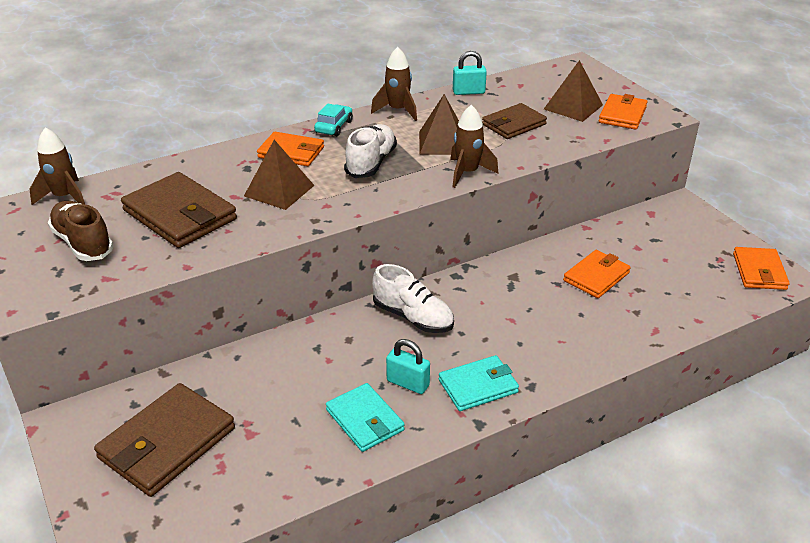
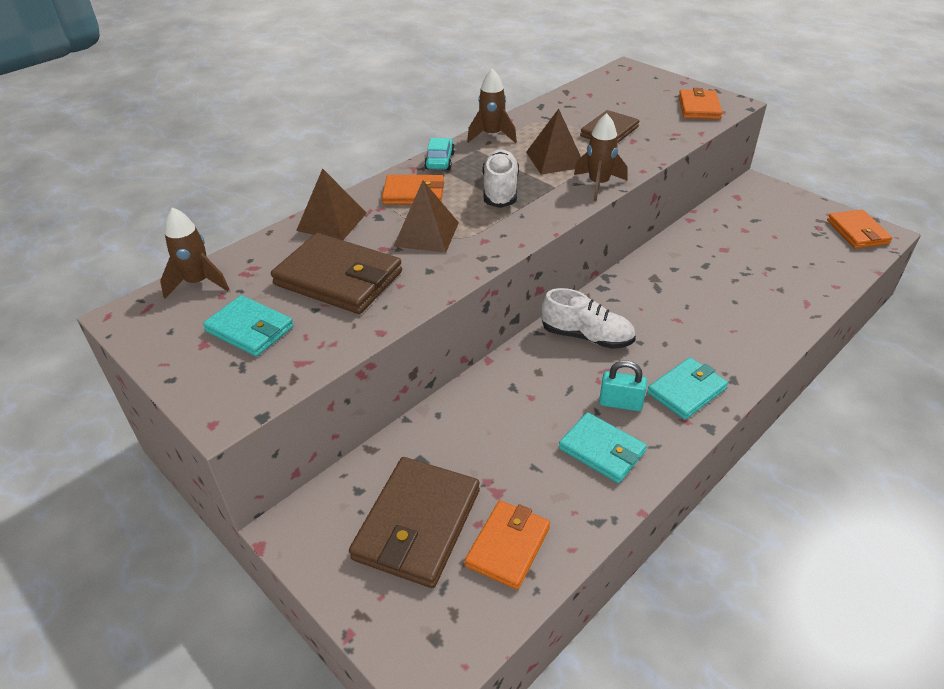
camera: 15 degrees left, 5 degrees up
(83, 243) = (250, 329): brown shoe -> turquoise wallet
(468, 92) = (547, 108): turquoise padlock -> none
(573, 107) = (651, 107): brown pyramid -> brown pyramid (331, 221)
(596, 277) = (727, 264): orange wallet -> orange wallet (508, 546)

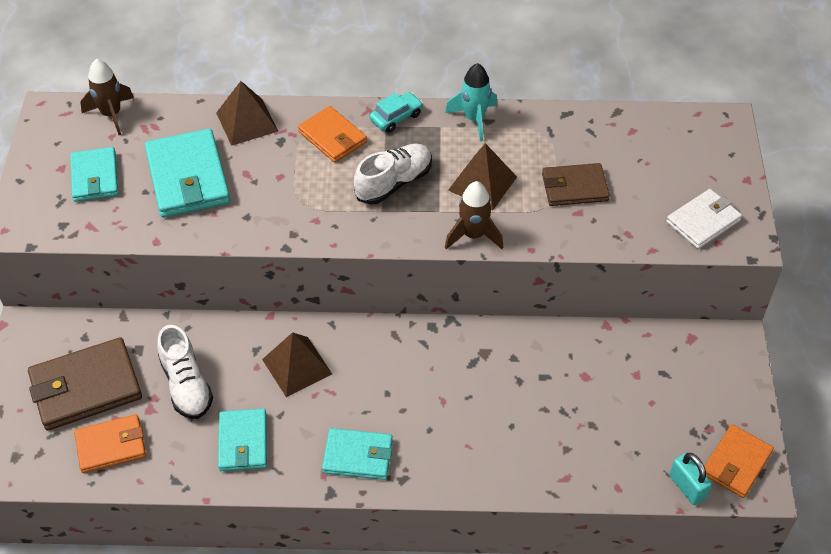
camera: 45 degrees right, 10 degrees up
(339, 278) = (188, 177): brown wallet -> turquoise wallet
(426, 234) = (288, 183): brown pyramid -> brown pyramid (297, 366)
(492, 135) = (474, 119): brown rocket -> turquoise rocket
(587, 336) = (358, 356): white shoe -> white shoe (186, 385)
(620, 403) = (302, 423): turquoise padlock -> turquoise padlock (687, 487)
(699, 108) = (703, 221): orange wallet -> white wallet

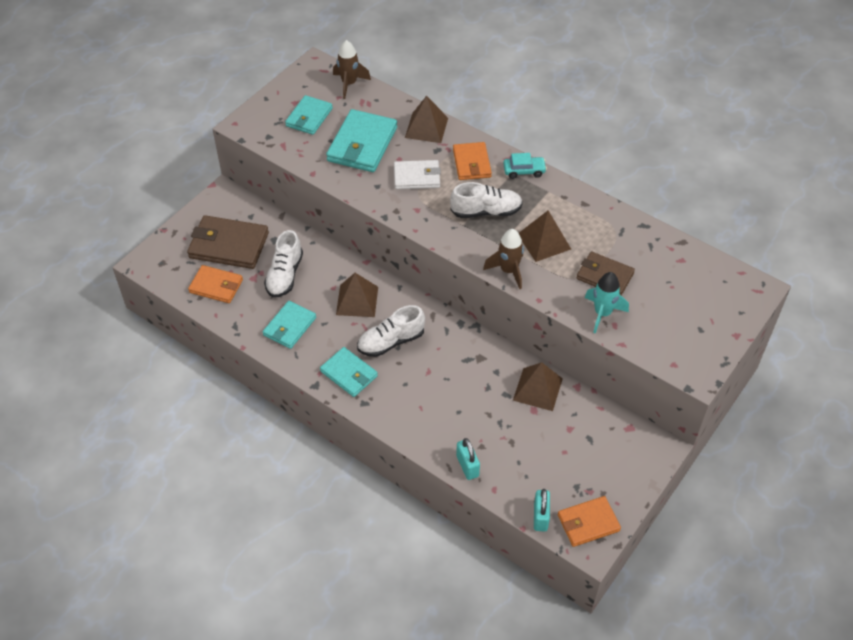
camera: 35 degrees right, 0 degrees up
(374, 391) = (391, 341): none -> white shoe
(474, 119) = (575, 197): turquoise rocket -> turquoise rocket (602, 313)
(570, 352) = (537, 389): none -> brown pyramid
(570, 480) = (467, 466): none -> turquoise padlock
(703, 221) = (676, 345): white wallet -> white wallet (417, 177)

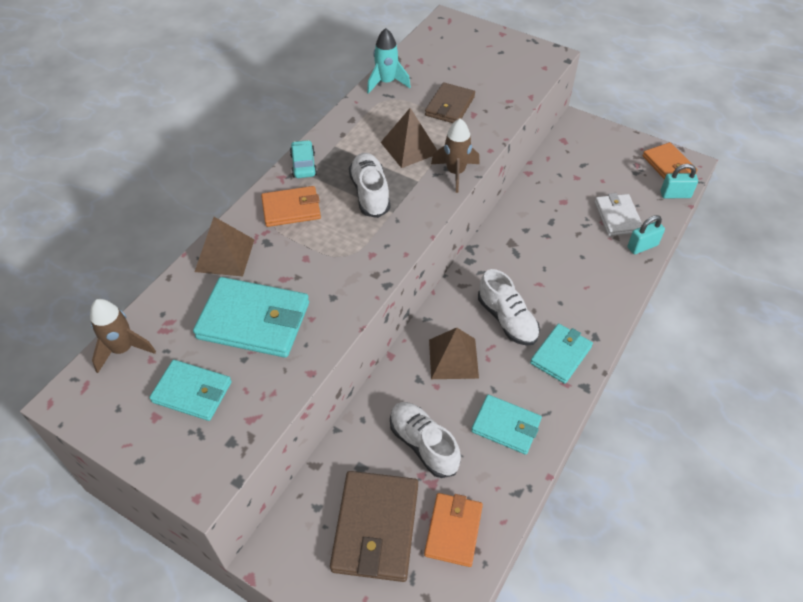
camera: 95 degrees left, 0 degrees up
(284, 275) = (423, 444): white shoe -> white shoe turned 135 degrees counterclockwise
(417, 177) = (316, 258): white wallet -> white wallet (617, 217)
(537, 389) = (539, 199): brown pyramid -> none
(602, 313) = (497, 108): turquoise rocket -> turquoise rocket (386, 82)

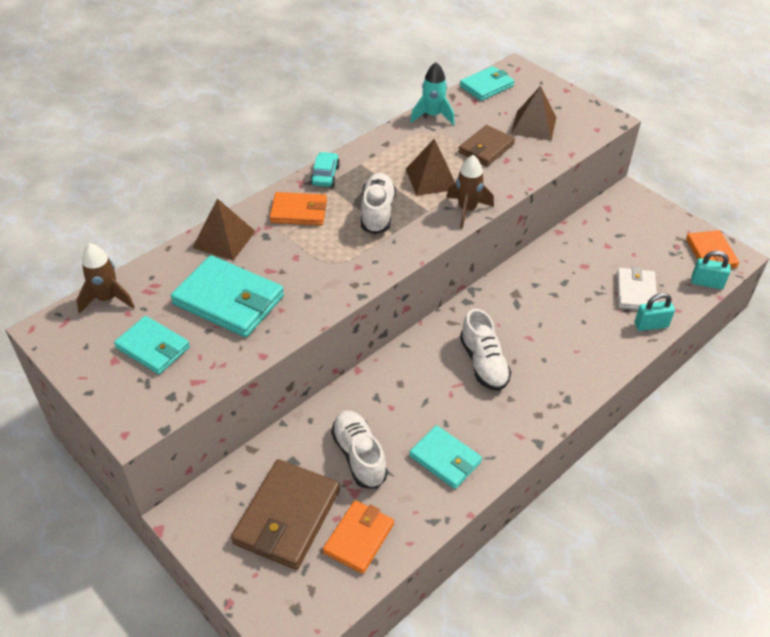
camera: 15 degrees right, 5 degrees down
(453, 358) = (417, 386): brown pyramid -> brown pyramid (534, 125)
(561, 355) = (525, 408): turquoise wallet -> turquoise wallet (486, 86)

